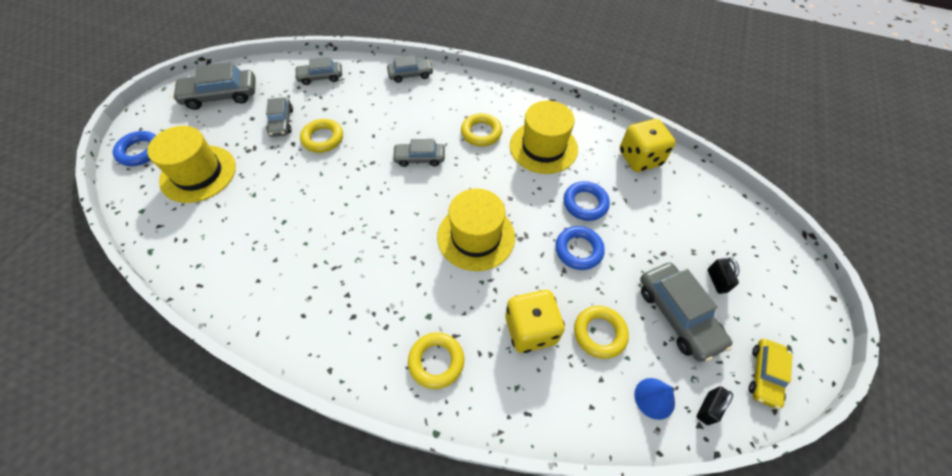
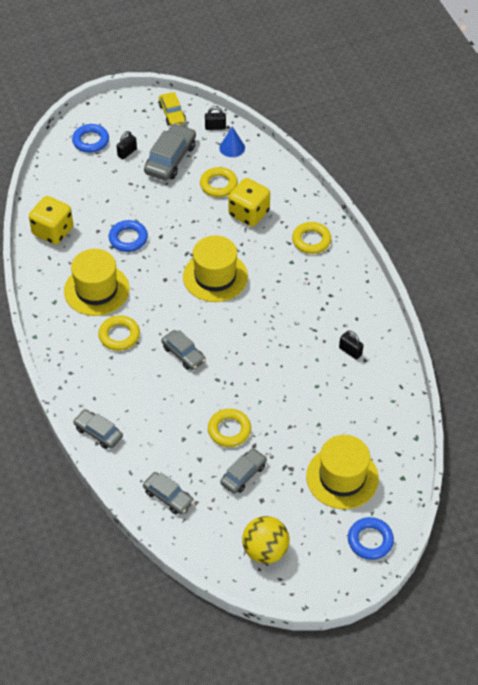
camera: 130 degrees left, 5 degrees down
(221, 96) = (265, 550): grey car -> yellow ball
(279, 276) = (350, 351): none -> black padlock
(578, 250) = (171, 222): blue ring -> blue ring (91, 141)
(764, 375) = (172, 114): yellow car -> yellow car turned 90 degrees clockwise

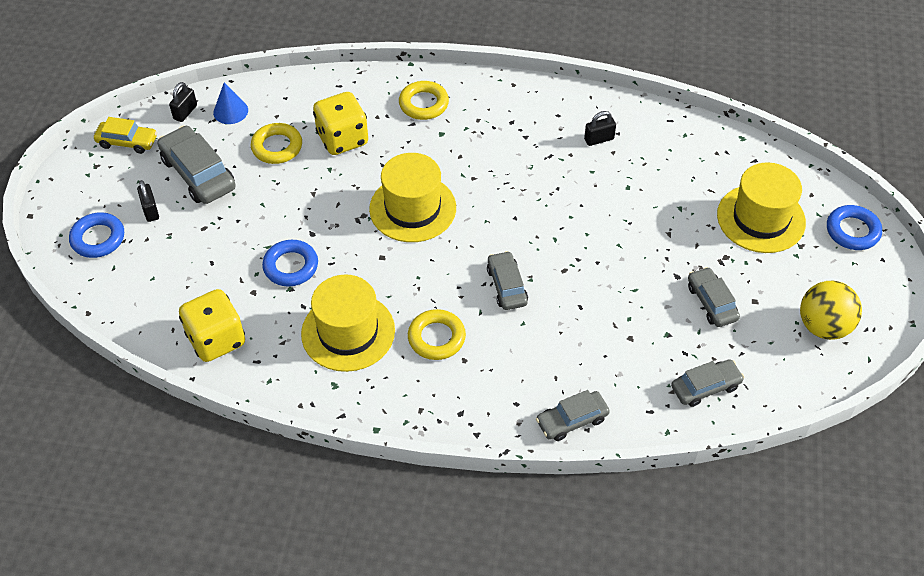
camera: 60 degrees left, 0 degrees up
(183, 354) = (507, 286): grey car -> grey car turned 90 degrees counterclockwise
(229, 430) = (643, 289): yellow ring -> none

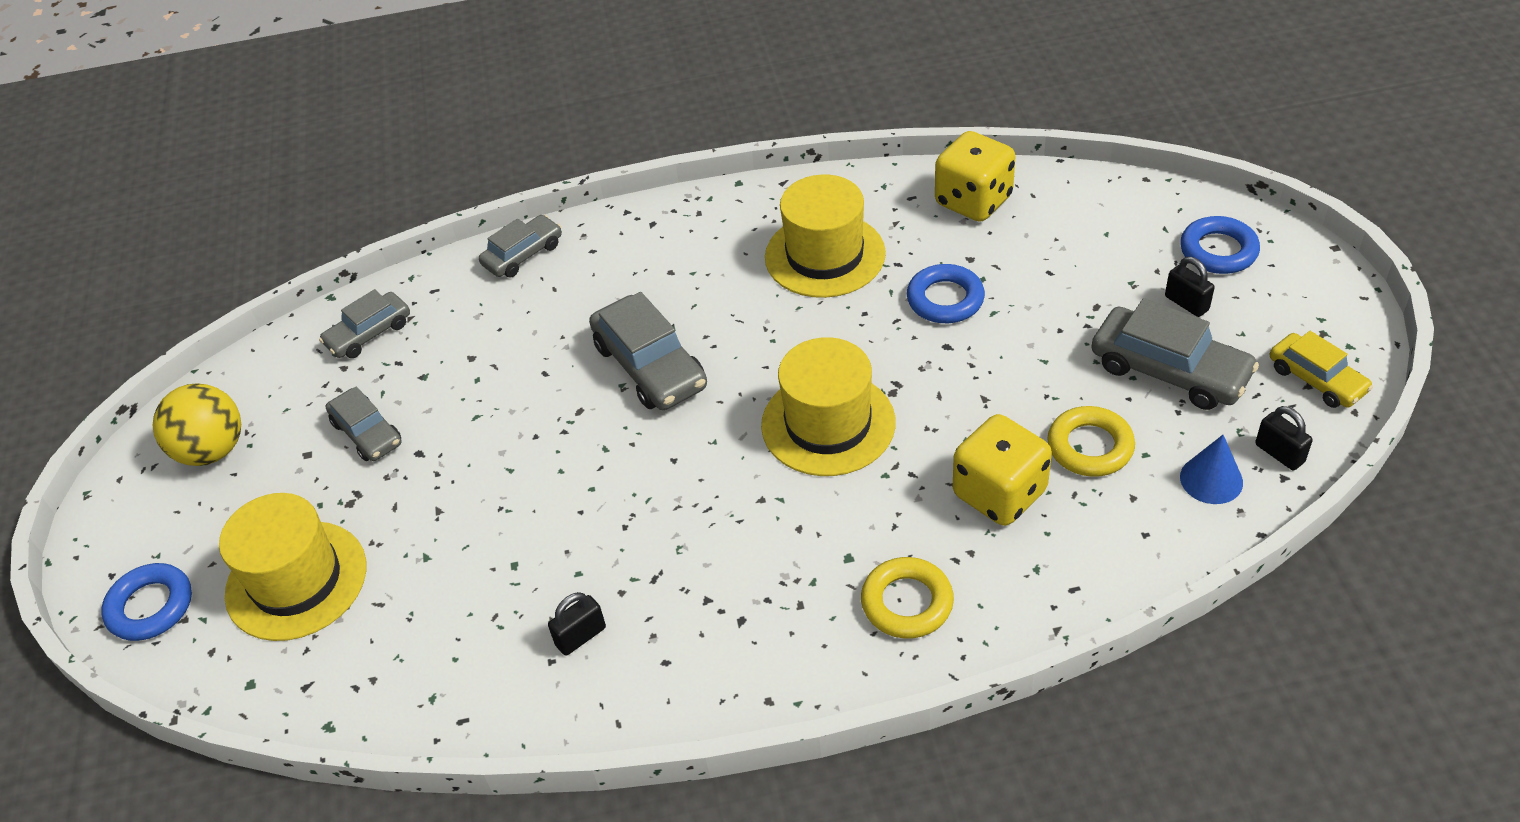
camera: 165 degrees right, 5 degrees down
(127, 142) = (1316, 379): yellow car -> yellow car turned 120 degrees counterclockwise
(185, 112) = (1279, 453): black padlock -> black padlock turned 45 degrees counterclockwise
(436, 338) = (714, 282): yellow ring -> none
(507, 286) = (650, 366): grey car -> grey car, size x1.59

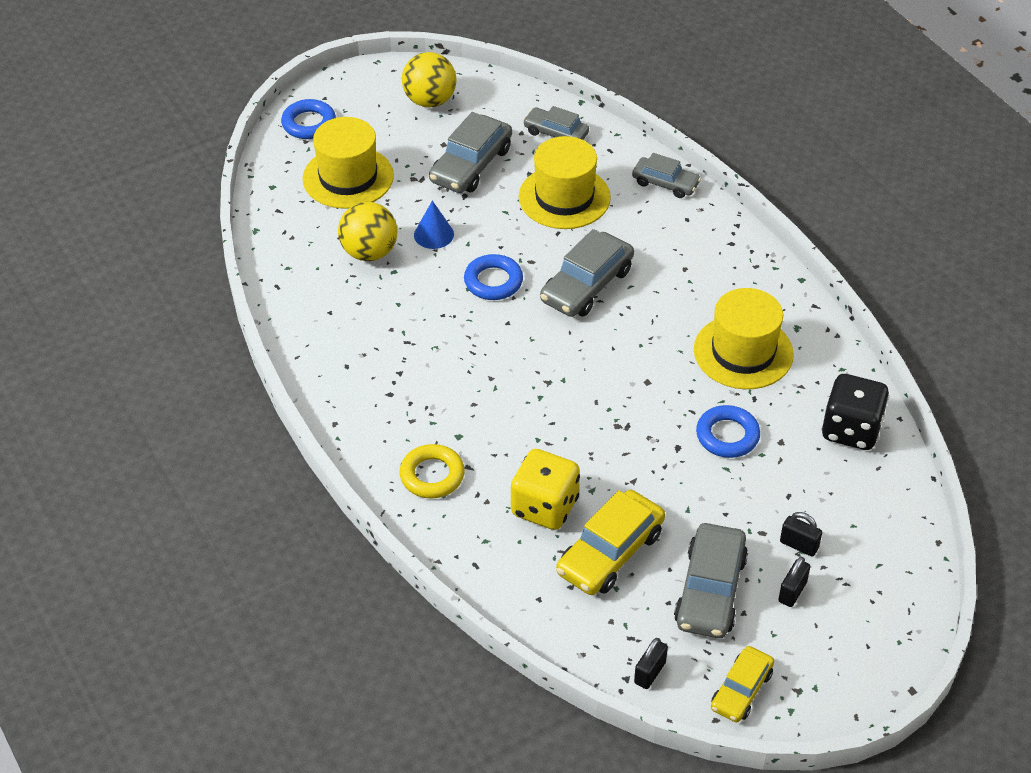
camera: 65 degrees right, 0 degrees up
(367, 433) = (471, 165): grey car -> grey car, size x1.59
(461, 586) = (369, 252): none -> yellow ball
(580, 636) = (352, 320): black padlock -> black padlock (799, 545)
(828, 424) = (572, 396): yellow hat -> yellow hat (564, 197)
(973, 201) = (851, 430): yellow dice -> black dice
(1090, 447) = (610, 552): yellow ring -> yellow car
(1211, 479) = (606, 632): blue cone -> blue cone (433, 234)
(1218, 251) = (867, 606): blue ring -> blue ring (493, 281)

